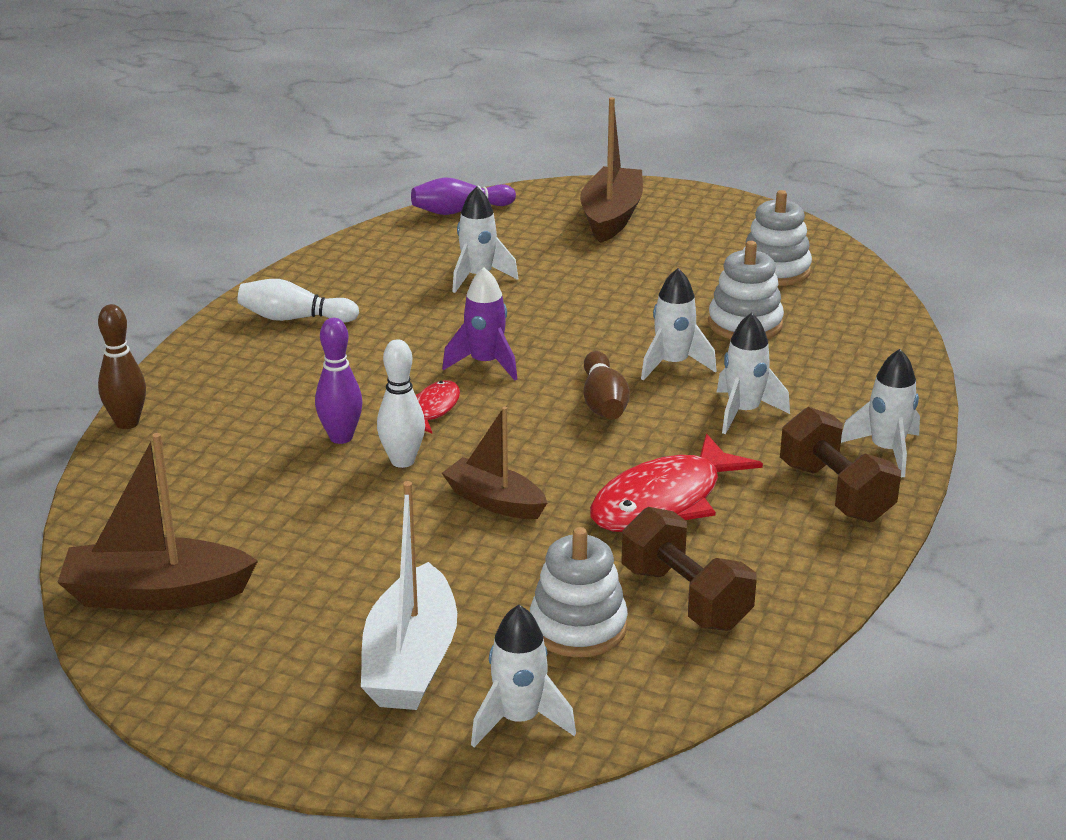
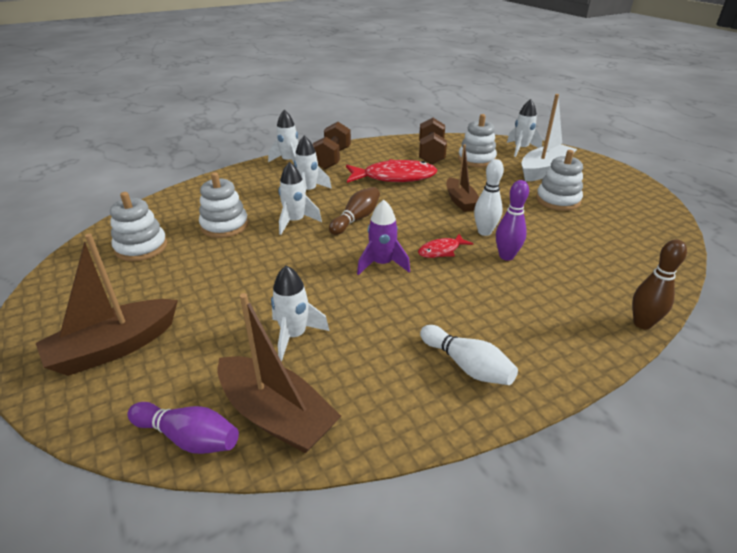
camera: 140 degrees left, 5 degrees up
(156, 594) = (643, 222): brown boat -> brown boat (276, 415)
(331, 581) = (557, 200): none -> white stacking toy

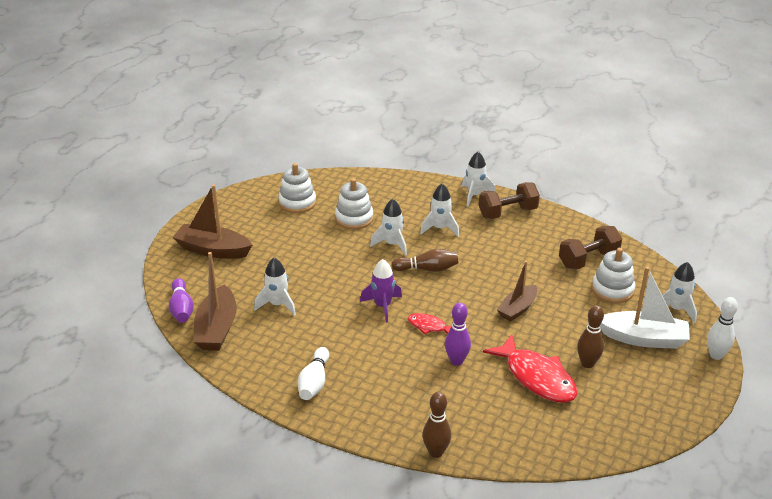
camera: 55 degrees right, 0 degrees up
(394, 177) = (516, 258): red fish -> red fish (537, 377)
(484, 232) = (481, 338): white bowling pin -> white bowling pin (716, 355)
(557, 200) = (587, 363): white stacking toy -> brown bowling pin

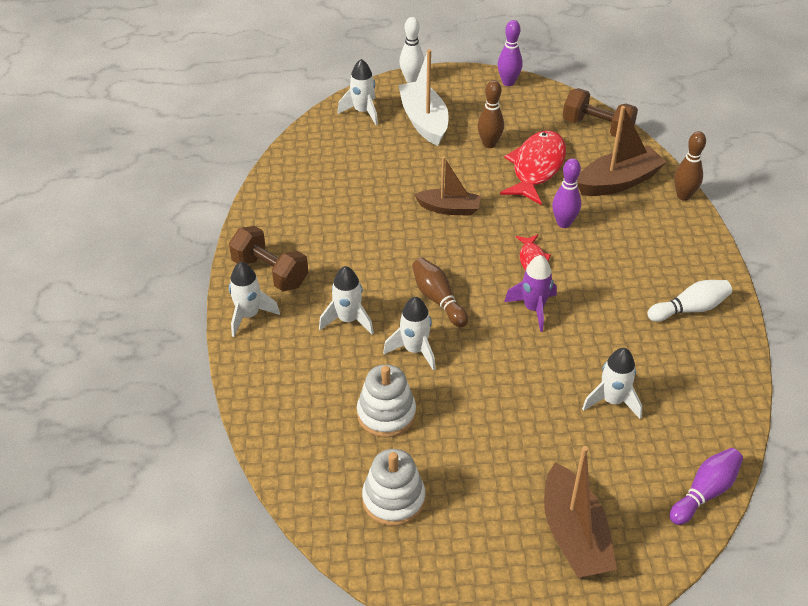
camera: 120 degrees left, 10 degrees up
(217, 329) = (701, 434): brown boat -> brown boat (618, 182)
(588, 260) = (322, 184): brown dumbbell -> brown dumbbell (597, 127)
(612, 290) = (363, 156): white stacking toy -> none
(681, 417) = (508, 82): none -> purple bowling pin

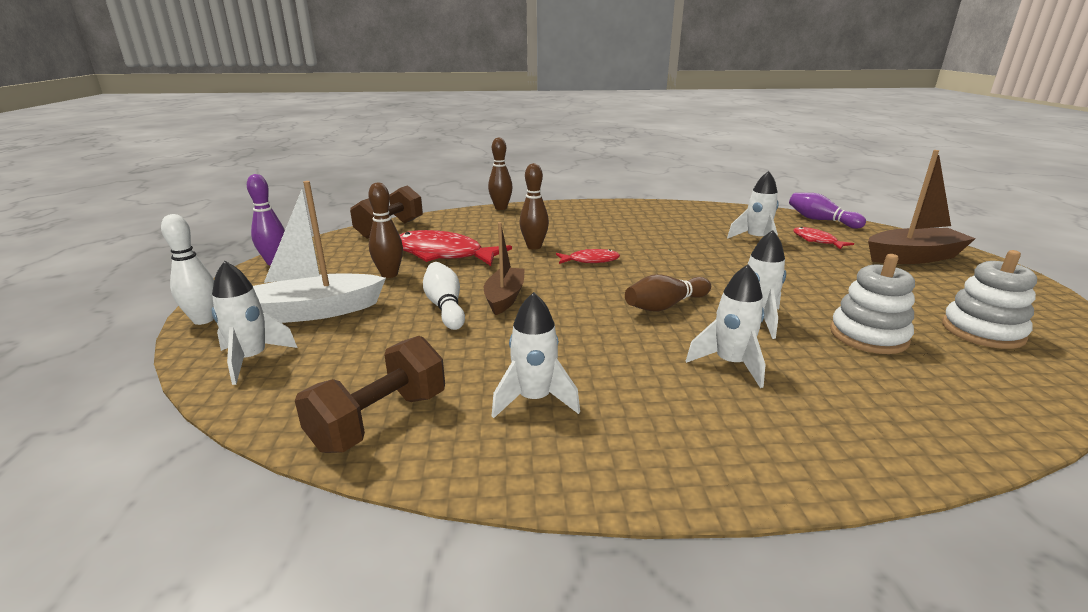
camera: 90 degrees left, 20 degrees down
(249, 315) = (773, 463): white rocket -> white rocket (534, 400)
(270, 272) = (657, 443): brown dumbbell -> brown dumbbell (380, 421)
(533, 309) = (660, 262): purple rocket -> none
(564, 223) = (534, 247): purple bowling pin -> brown bowling pin
(618, 182) = (476, 226): brown boat -> none
(619, 459) = (816, 240): none -> red fish
(690, 309) = (637, 214): white bowling pin -> white bowling pin (445, 307)

